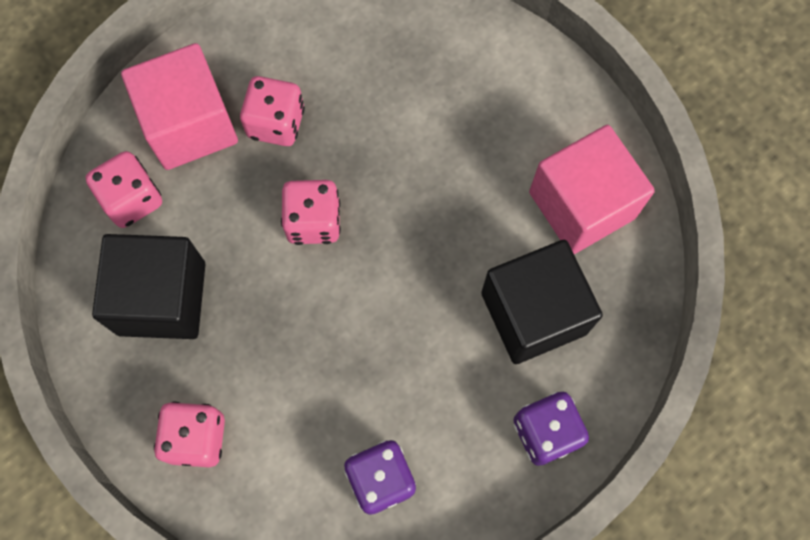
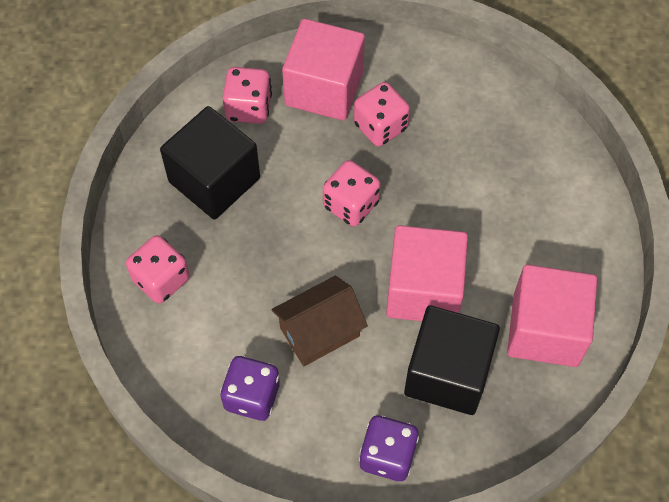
camera: 40 degrees right, 10 degrees down
(389, 367) = (319, 331): none -> brown house
(448, 252) = (423, 290): none -> pink cube

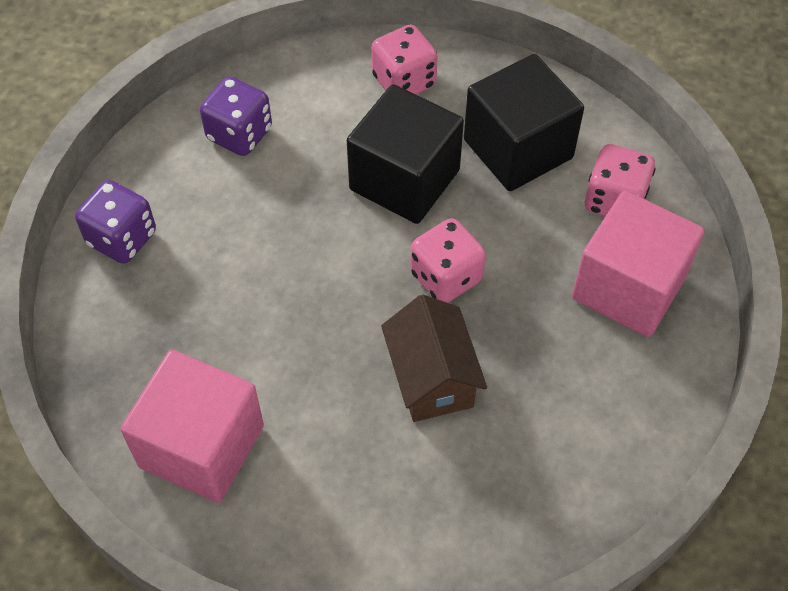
camera: 105 degrees right, 5 degrees down
(319, 331) = (290, 209): brown house -> brown house (432, 378)
(380, 126) = (554, 338): pink dice -> none
(423, 290) = (304, 325): pink cube -> none
(447, 373) = (190, 321): black cube -> black cube (404, 180)

